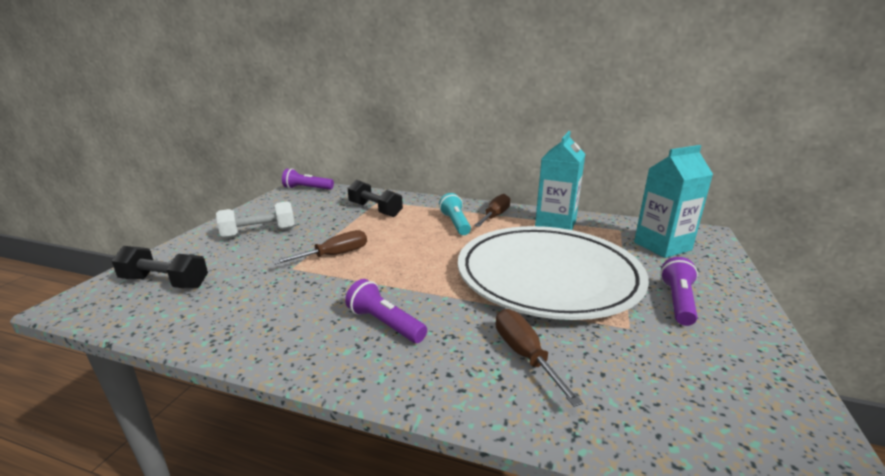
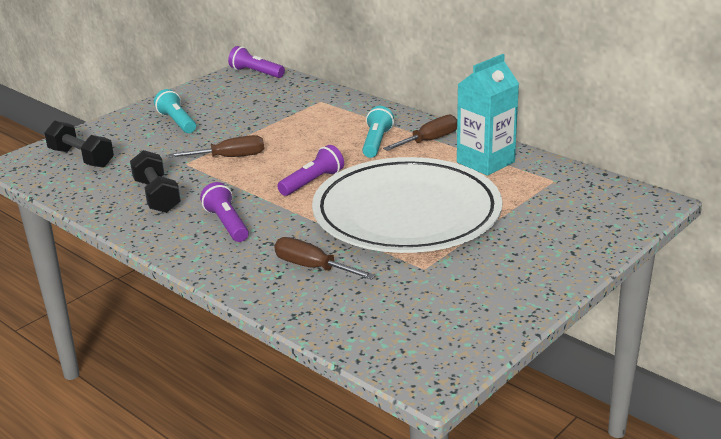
camera: 25 degrees right, 5 degrees up
(259, 233) = (177, 122): white dumbbell -> turquoise flashlight
(375, 210) = (307, 112): black dumbbell -> black dumbbell (157, 196)
(524, 355) = (312, 267): brown screwdriver -> brown screwdriver turned 60 degrees counterclockwise
(662, 246) = (573, 207): turquoise carton -> none
(678, 302) = (502, 259): purple flashlight -> purple flashlight (312, 182)

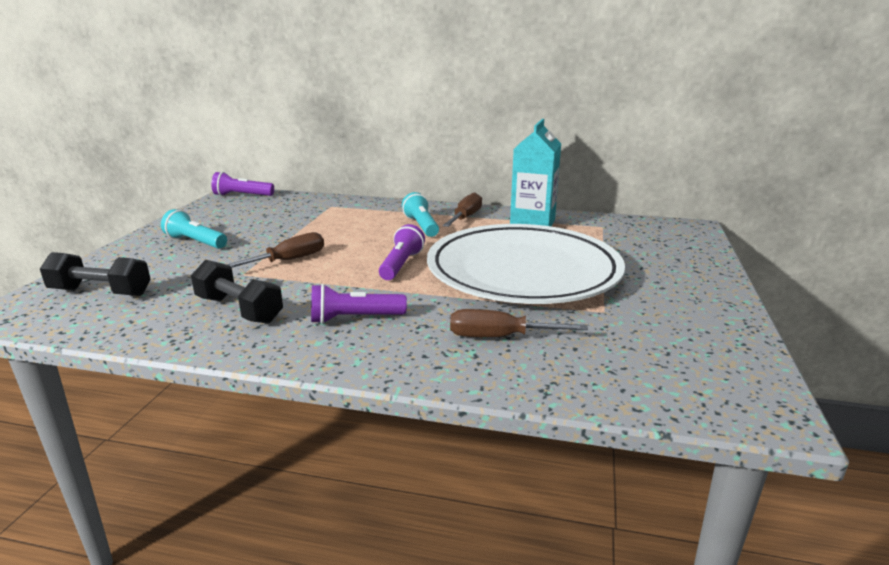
camera: 30 degrees left, 5 degrees down
(227, 224) = (354, 318): purple flashlight -> purple flashlight turned 45 degrees counterclockwise

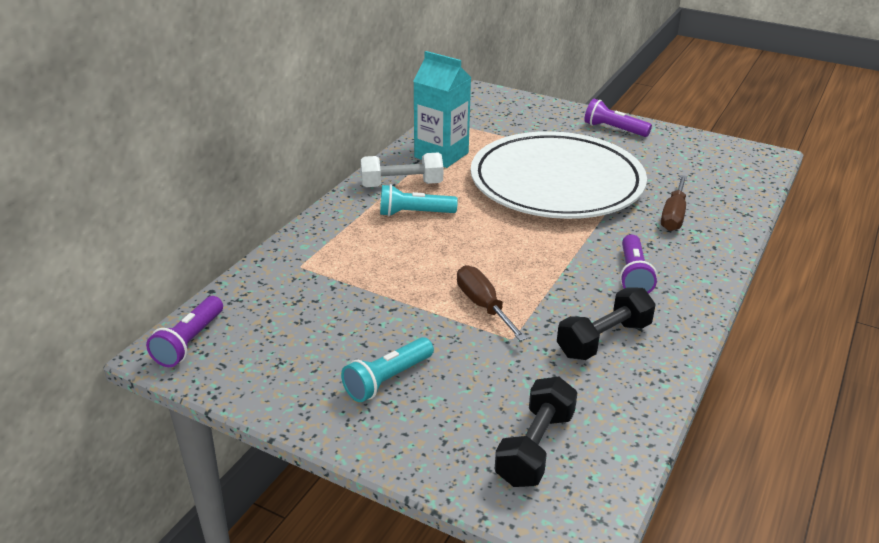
camera: 75 degrees left, 10 degrees up
(401, 265) = (520, 239): purple flashlight -> purple flashlight (614, 129)
(465, 217) = (402, 185): brown screwdriver -> white dumbbell

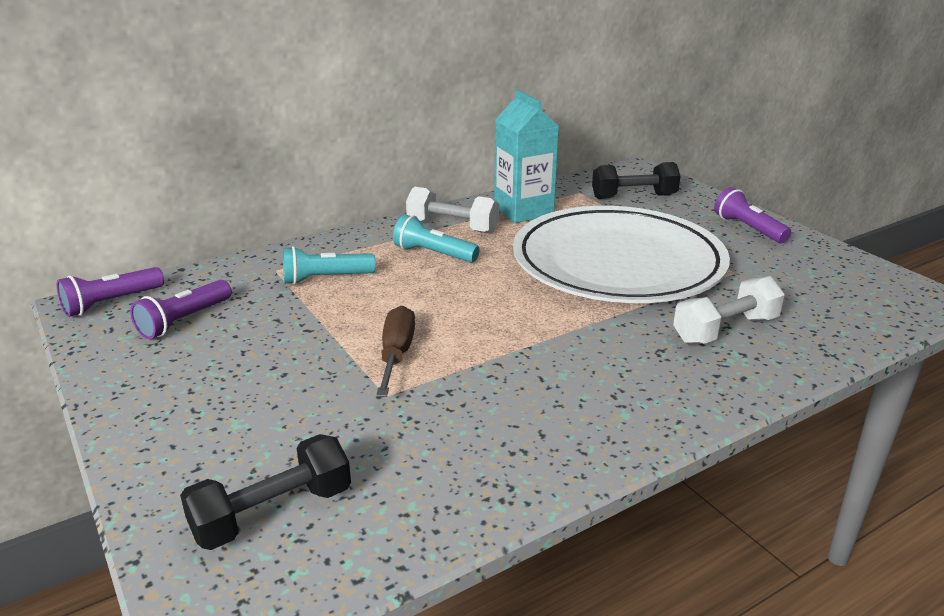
camera: 30 degrees right, 5 degrees down
(387, 379) = (221, 390): turquoise flashlight -> turquoise flashlight (325, 278)
(604, 339) = (485, 431): black dumbbell -> black dumbbell (633, 196)
(633, 275) = (600, 376): purple flashlight -> purple flashlight (184, 321)
(673, 215) = (725, 330): brown screwdriver -> white dumbbell

